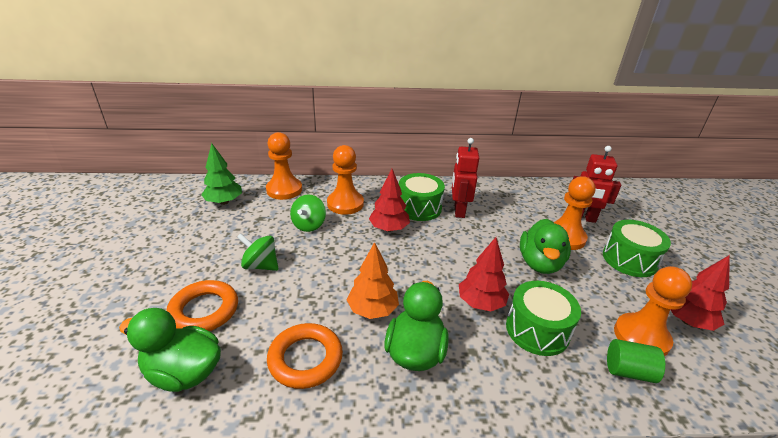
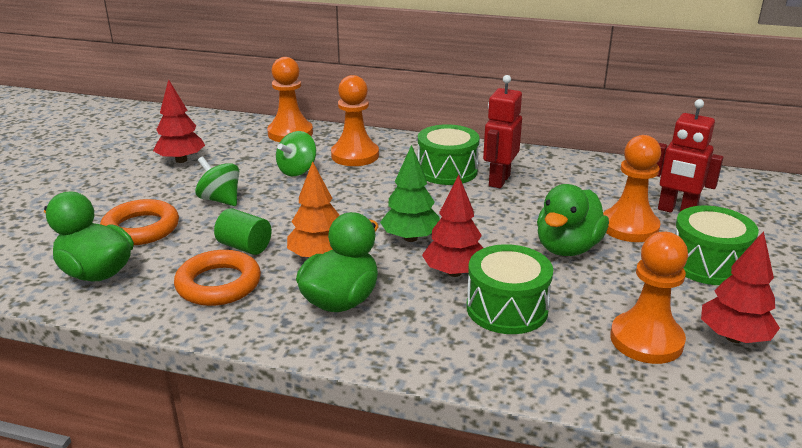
camera: 20 degrees right, 5 degrees down
(224, 202) = (215, 137): green tree -> green tree (410, 238)
(389, 229) = (392, 186): red tree -> red tree (181, 160)
(628, 371) = (596, 366): green cylinder -> green cylinder (244, 247)

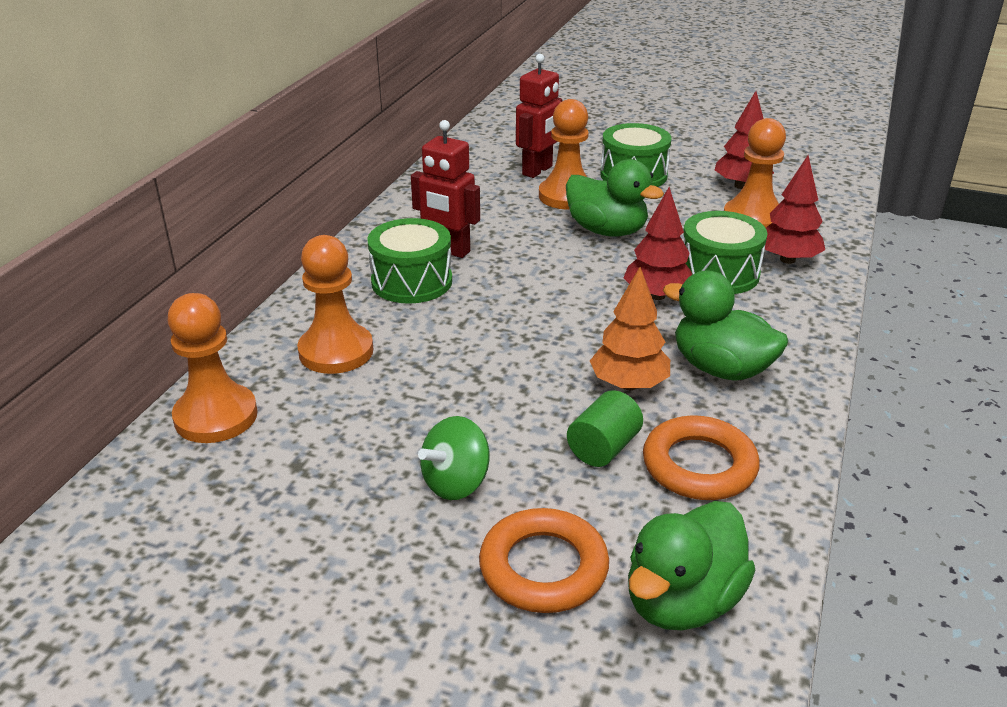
camera: 85 degrees left, 5 degrees up
(181, 160) = (279, 549): red tree -> red tree (787, 259)
(297, 171) = (372, 406): green spinning top -> none
(410, 238) = (584, 317): green tree -> none

